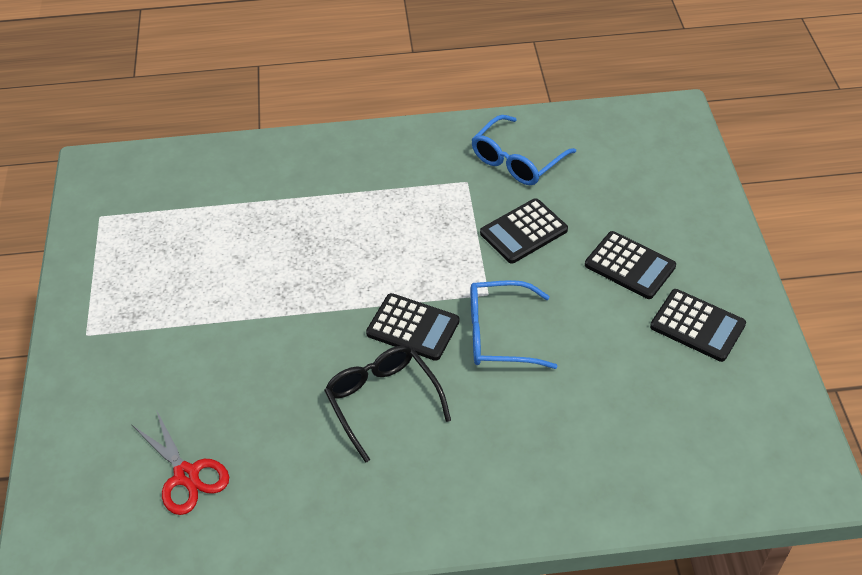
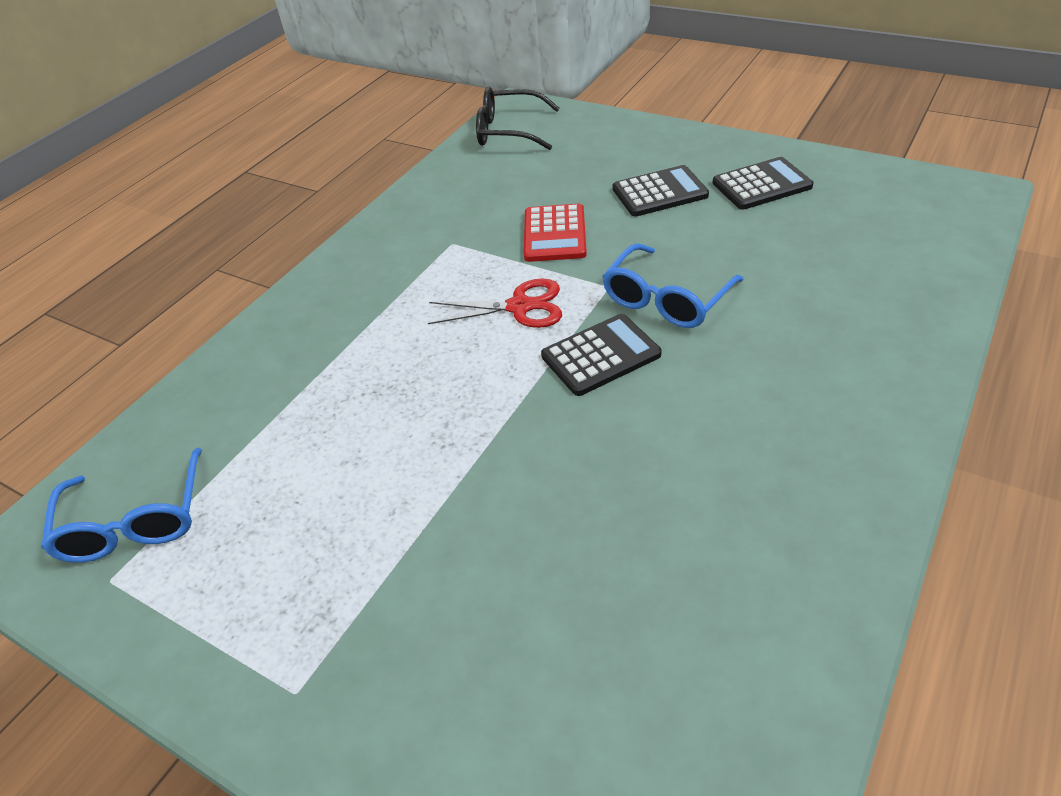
camera: 50 degrees left, 5 degrees down
(186, 475) = (650, 671): red scissors -> red scissors (519, 307)
(383, 402) = (683, 421): black glasses -> black glasses (509, 131)
(517, 160) = (464, 204): blue glasses -> blue glasses (135, 520)
(523, 232) = (555, 234): black calculator -> red calculator

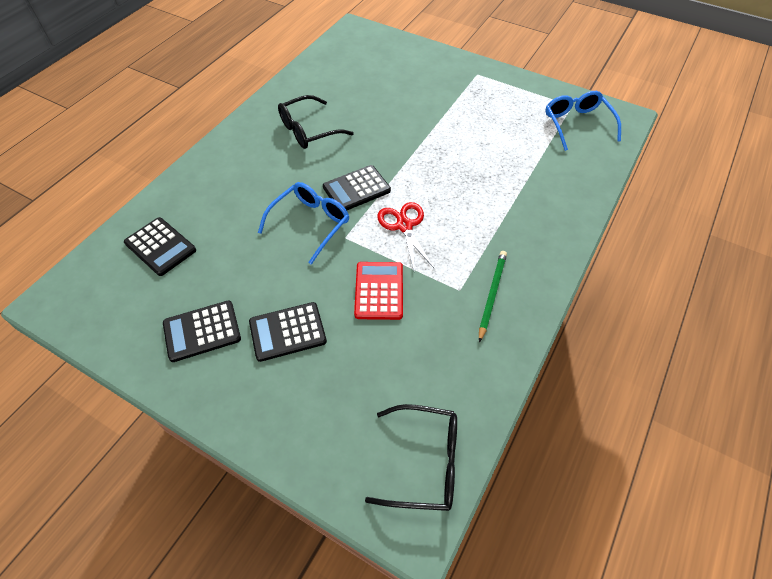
camera: 175 degrees right, 10 degrees up
(413, 241) = (491, 294): none -> green pencil
(519, 307) = (404, 226): red scissors -> red scissors turned 75 degrees clockwise
(724, 472) = (309, 130): none -> black glasses
(882, 255) = (160, 246): none -> black calculator

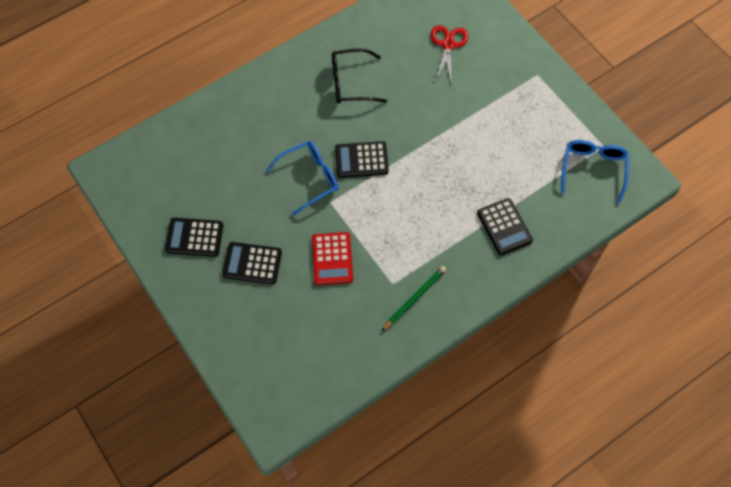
camera: 25 degrees right, 10 degrees up
(160, 246) = (190, 153): black calculator -> black calculator (504, 227)
(379, 291) = (332, 259): red calculator -> red calculator turned 150 degrees clockwise
(404, 226) = (381, 211): red scissors -> red scissors (448, 45)
(423, 462) = (297, 394): black glasses -> none

